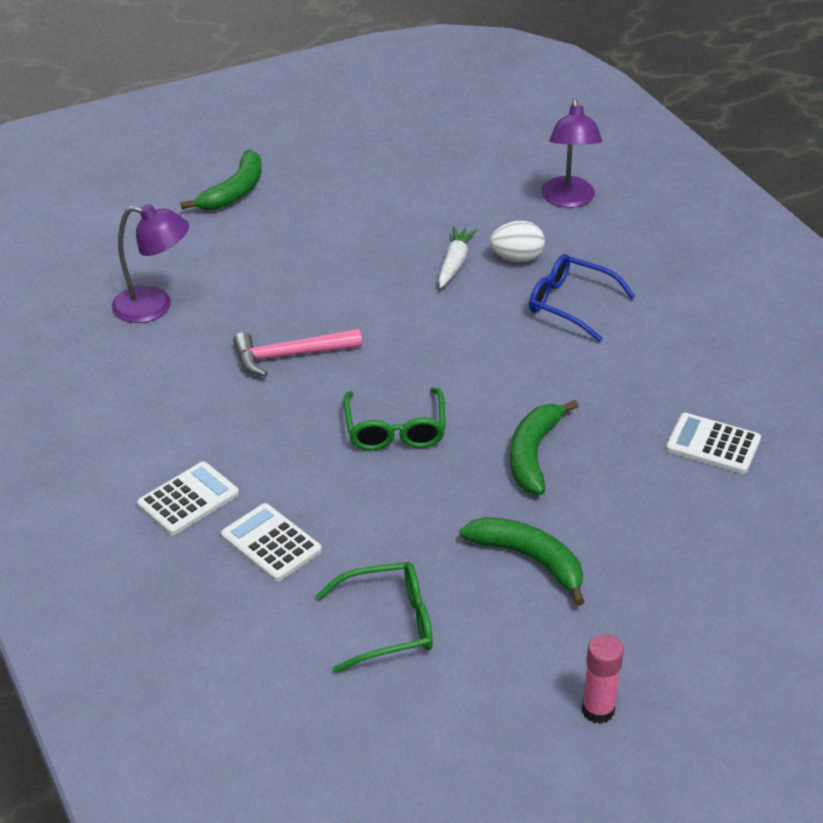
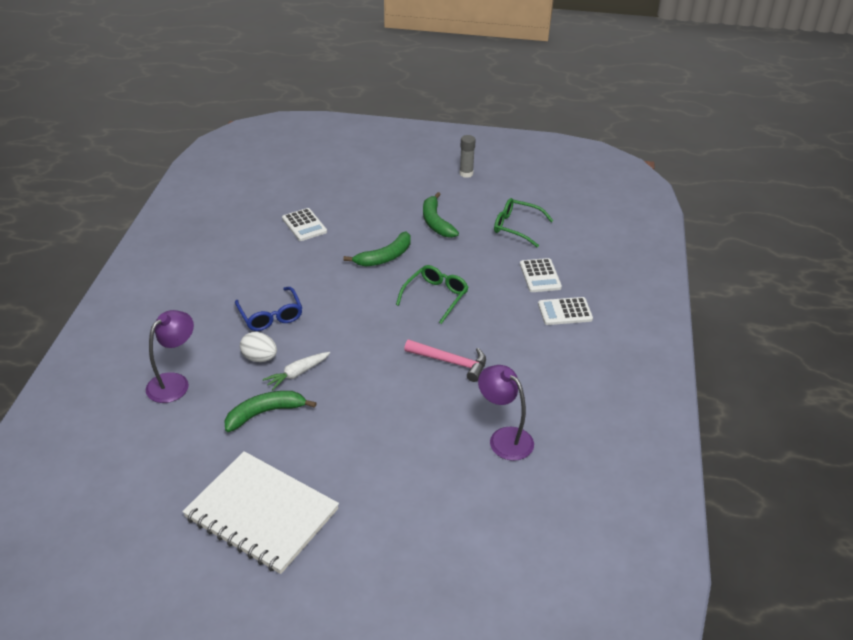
camera: 145 degrees left, 0 degrees up
(234, 191) = (371, 516): green banana -> green banana (264, 413)
(338, 153) = (261, 514): none -> white notebook
(598, 710) = (466, 173): pink glue stick -> grey glue stick

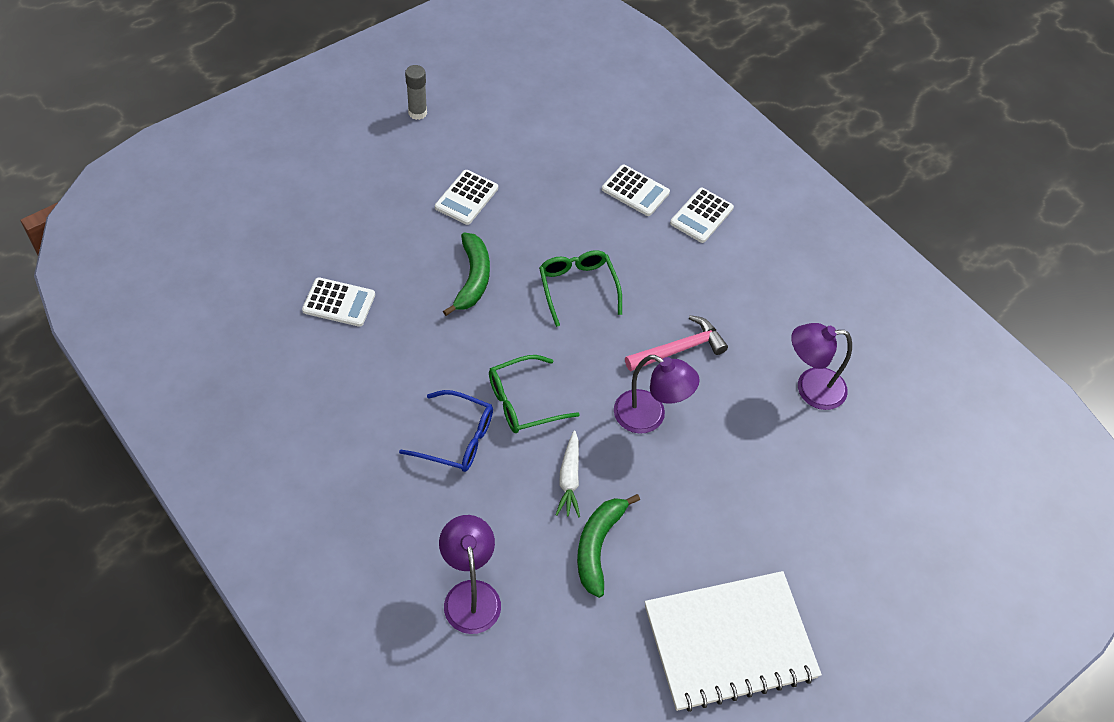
camera: 50 degrees left, 15 degrees up
(259, 358) = (512, 494): white egg -> none
(383, 379) = (649, 417): none -> purple lamp
(436, 222) = (466, 198): green banana -> white calculator
(516, 227) = (546, 148): green glasses -> green glasses (523, 402)

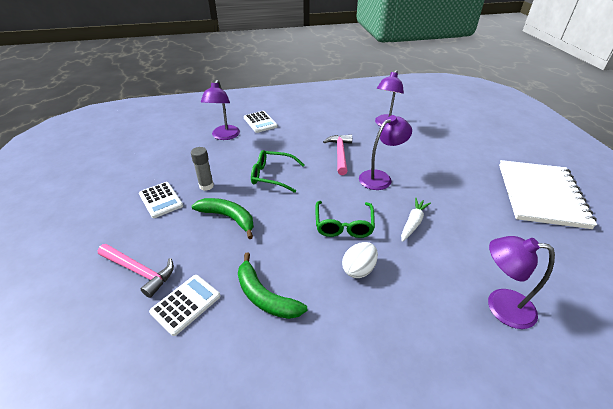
camera: 60 degrees left, 15 degrees down
(358, 242) = (139, 271): none -> pink hammer
(417, 113) = (64, 201): grey glue stick -> grey glue stick (206, 186)
(457, 439) = (358, 269): blue glasses -> white egg
(569, 479) = (413, 223): white carrot -> white carrot turned 90 degrees counterclockwise
(598, 546) = (468, 226): green banana -> green banana (265, 296)
(635, 191) = (224, 136): white calculator -> purple lamp

